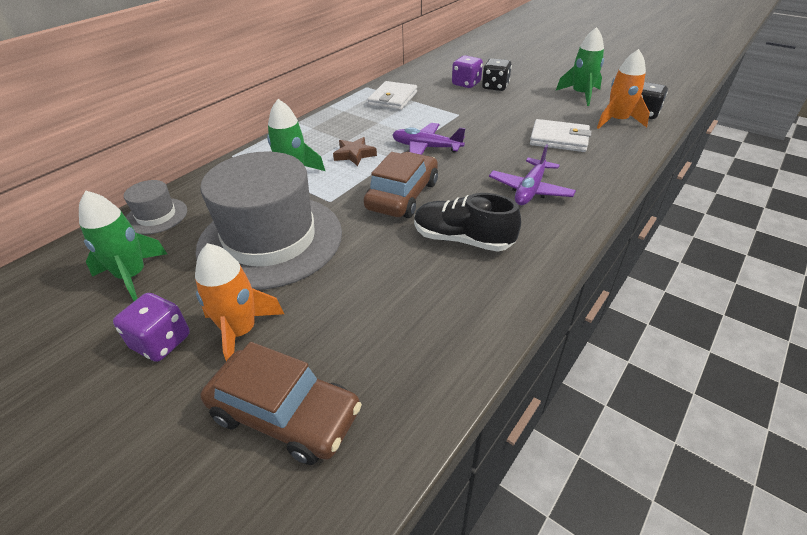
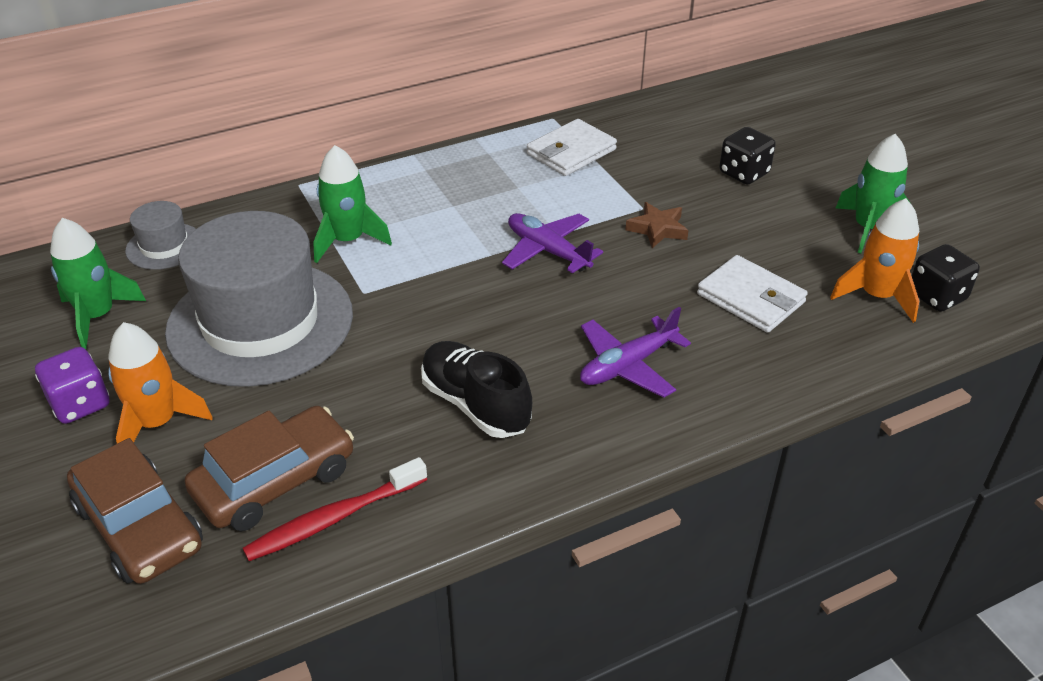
camera: 25 degrees right, 0 degrees up
(354, 154) = (446, 231): brown star -> brown star (657, 229)
(402, 195) = (455, 315): brown car -> brown car (275, 481)
(434, 344) = (334, 518): none -> red toothbrush
(466, 84) = (704, 154): purple dice -> none

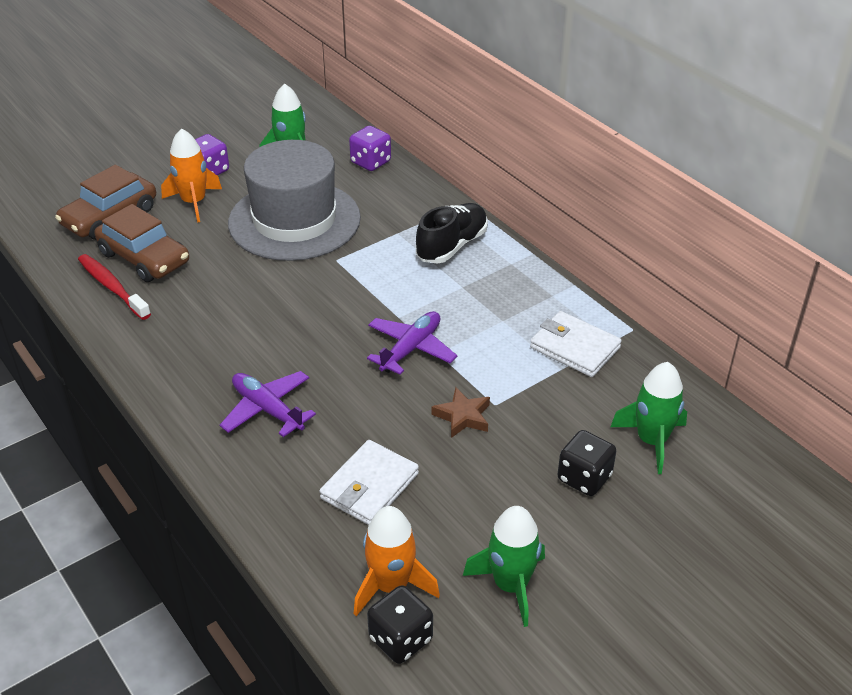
camera: 80 degrees right, 0 degrees up
(164, 246) = (370, 162): grey hat -> purple dice
(347, 240) = (398, 240): green rocket -> green rocket (651, 441)
(475, 404) = (217, 333): black shoe -> black shoe (452, 246)

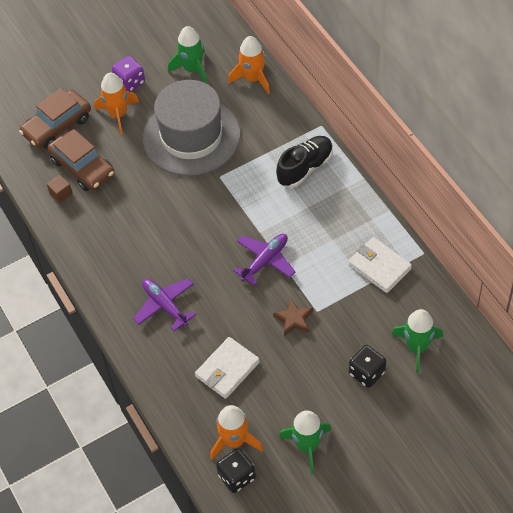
camera: 10 degrees right, 15 degrees up
(112, 287) = (61, 194): red toothbrush -> brown cube
(370, 162) = (253, 79): purple dice -> orange rocket

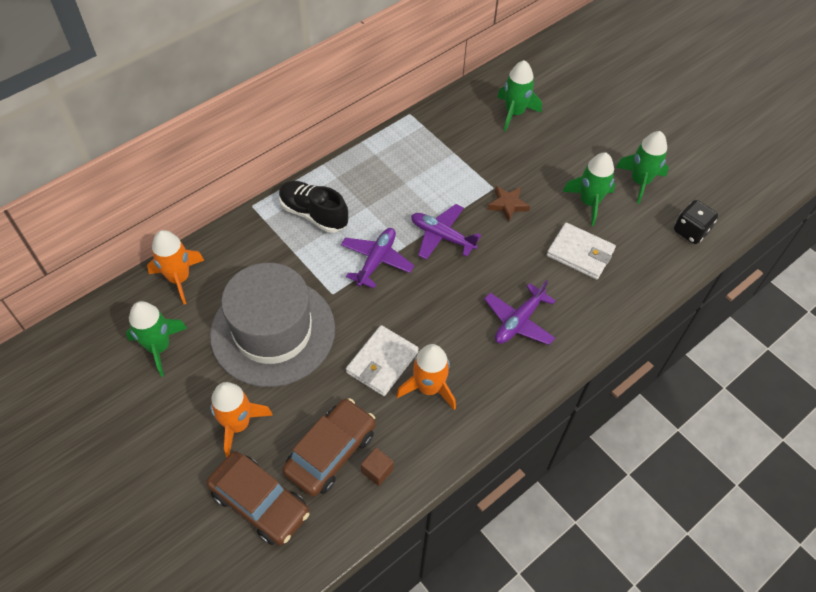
camera: 105 degrees left, 0 degrees up
(130, 82) = (180, 420): purple dice -> none
(234, 441) = (655, 237): orange rocket -> orange rocket (429, 388)
(247, 209) = (376, 261): none -> purple plane
(287, 391) = (589, 202): none -> green rocket
(367, 373) = (551, 145): black dice -> none
(379, 267) = (432, 144): white wallet -> white wallet (382, 362)

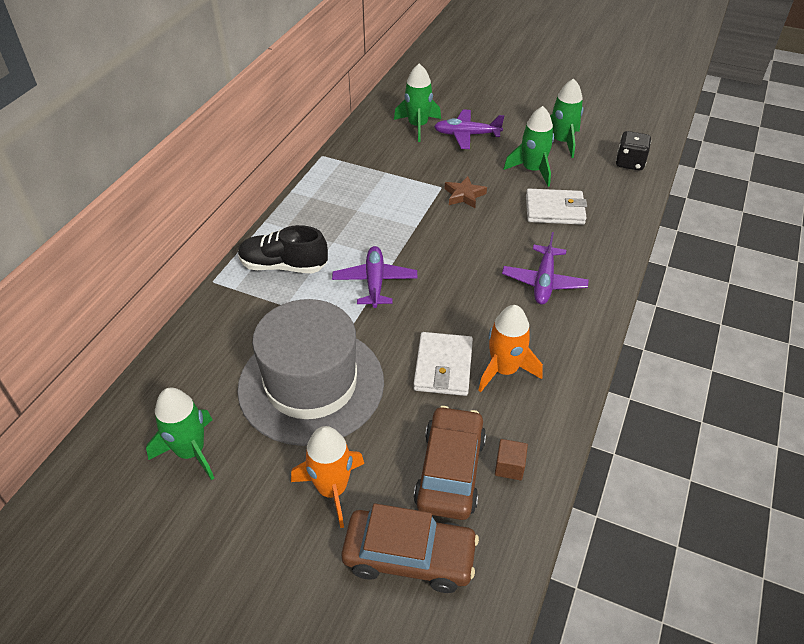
camera: 25 degrees left, 10 degrees down
(179, 278) = (173, 376): orange rocket -> none
(442, 236) = (423, 240): purple plane -> purple plane (467, 135)

